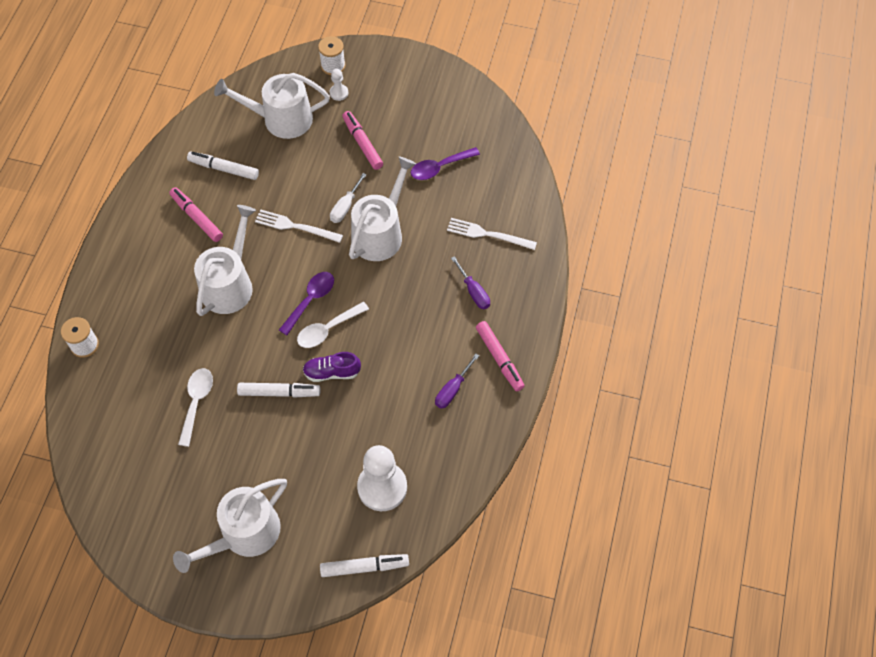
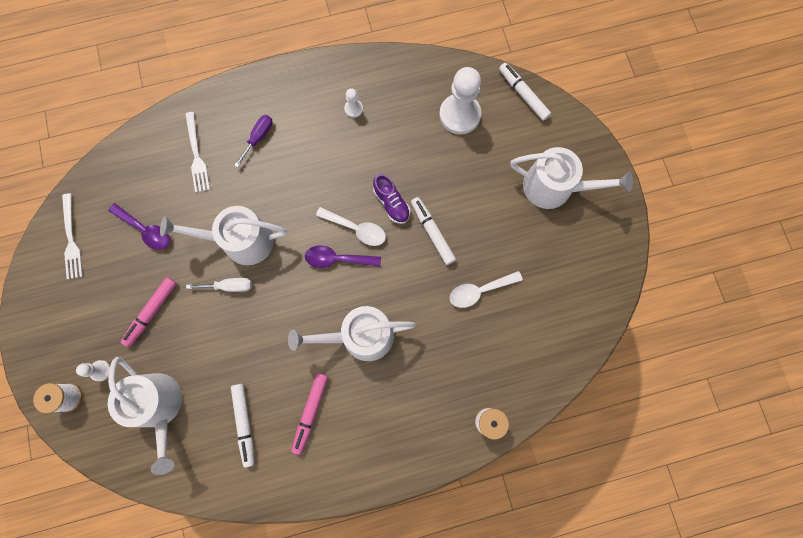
camera: 120 degrees left, 15 degrees up
(295, 226) = (272, 317): white fork -> white fork (71, 239)
(452, 389) = (353, 109): purple screwdriver -> white pawn
(499, 358) = (308, 90): pink marker -> none

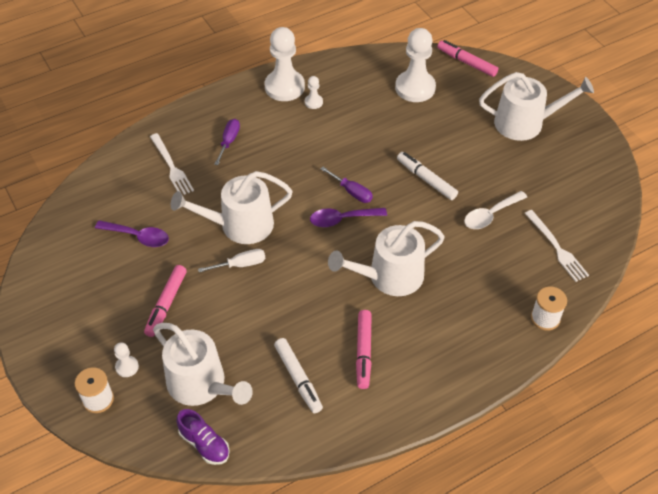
camera: 15 degrees left, 25 degrees down
(71, 239) = (61, 260): white fork -> white fork (556, 248)
(331, 82) = (284, 87): none -> white pawn
(356, 229) = (352, 192): white spoon -> purple screwdriver
(391, 203) = (378, 165): purple shoe -> purple shoe (204, 444)
(523, 94) = (466, 62): white marker -> pink marker

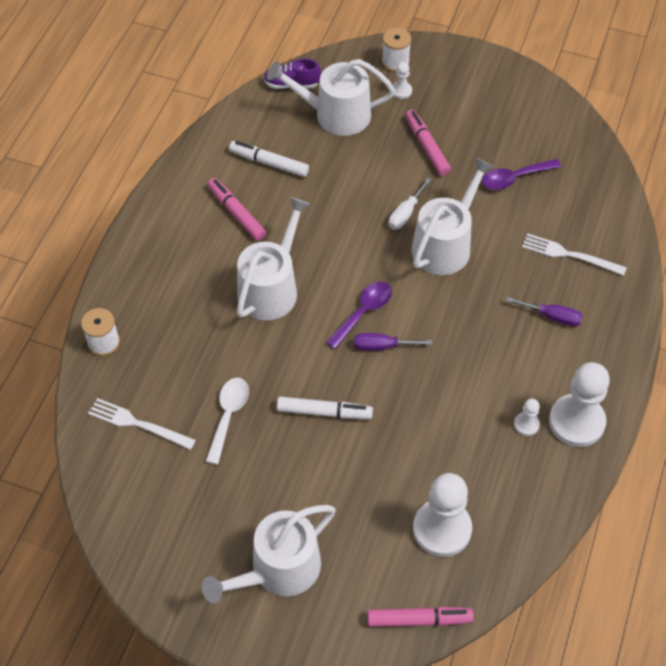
camera: 140 degrees right, 5 degrees up
(229, 141) = (552, 317): purple screwdriver -> purple screwdriver turned 45 degrees counterclockwise

